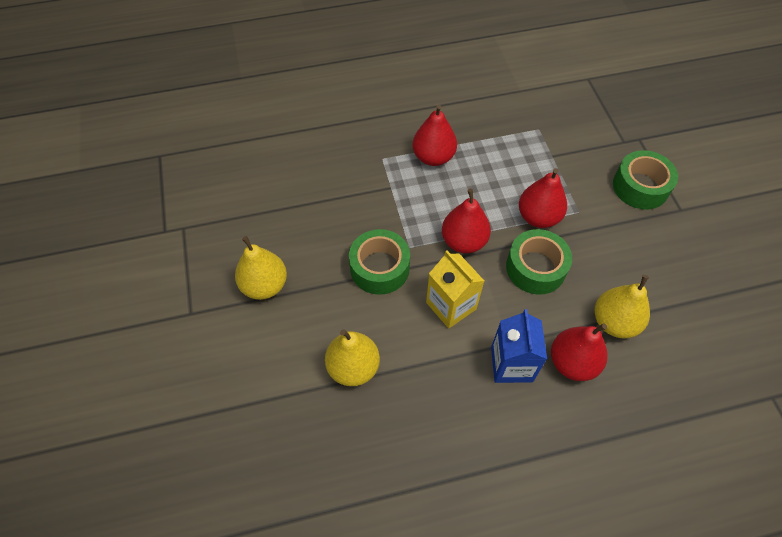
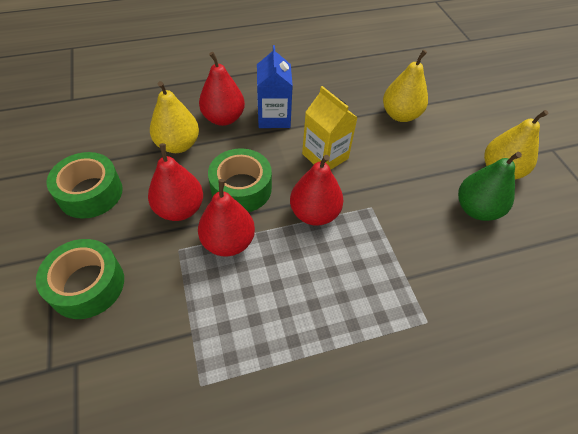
camera: 175 degrees right, 5 degrees down
(309, 243) = (476, 209): none -> green pear
(379, 268) = (397, 187): green tape -> green tape (90, 193)
(433, 157) = (358, 326): red pear -> red pear (180, 209)

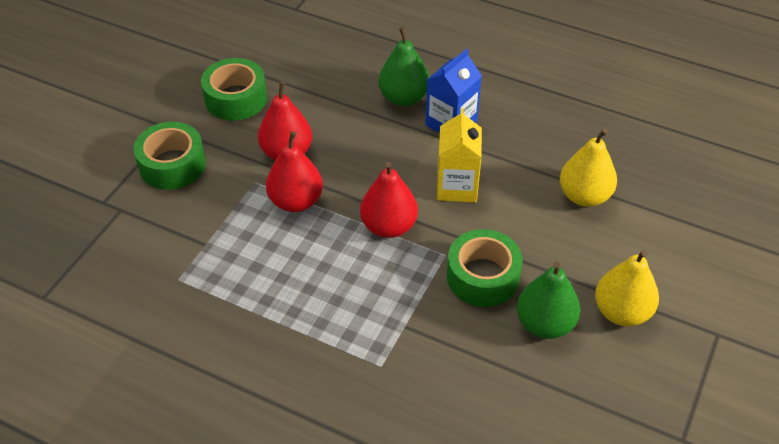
camera: 45 degrees right, 5 degrees down
(178, 145) = (339, 99): yellow pear -> none
(223, 118) = (403, 98): red pear -> green pear
(241, 188) = (351, 167): green tape -> green tape (482, 277)

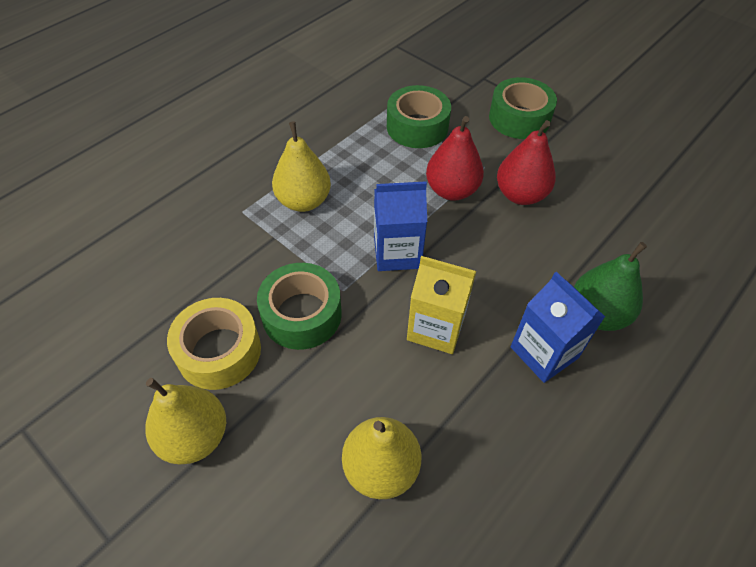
camera: 105 degrees right, 5 degrees up
(236, 98) = (607, 170): green tape -> green tape (417, 127)
(348, 315) = (303, 201): none -> yellow pear
(388, 226) = (397, 253): red pear -> blue carton
(545, 324) = (219, 351): green pear -> yellow tape

